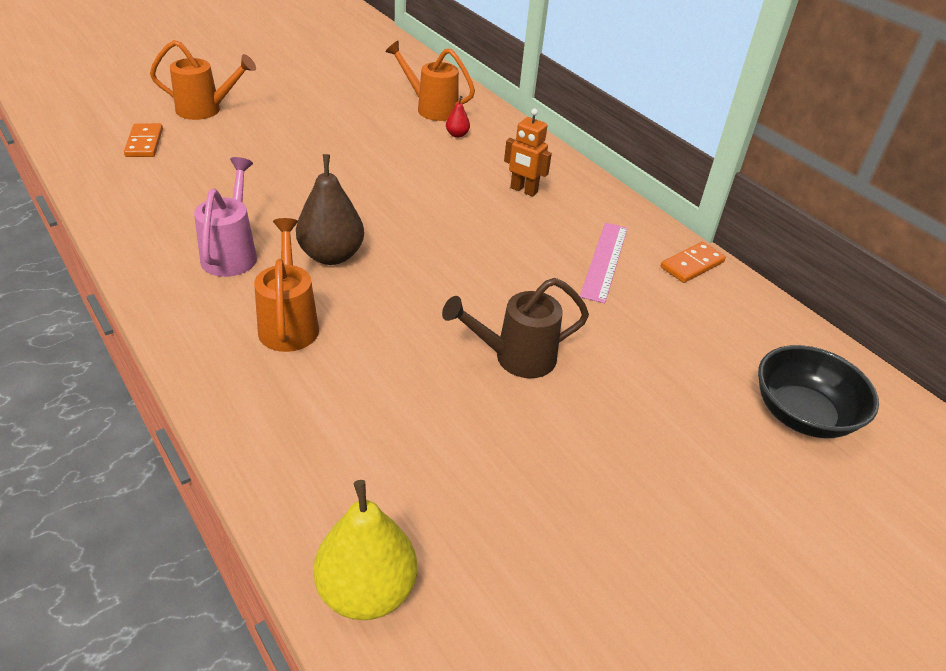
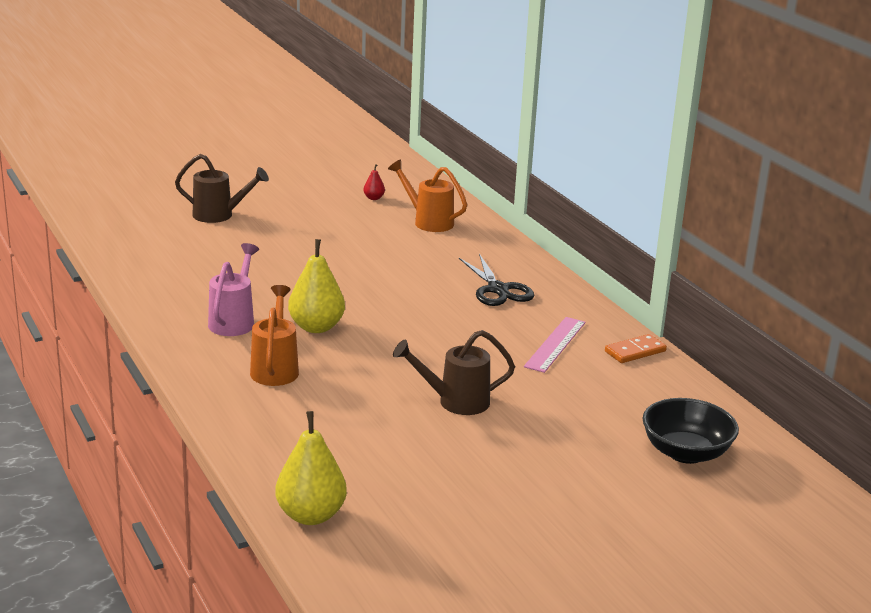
camera: 10 degrees right, 15 degrees down
(144, 143) = (165, 239): orange domino -> none
(205, 110) = (219, 215): orange watering can -> brown watering can
(331, 255) = (316, 327): brown pear -> yellow pear
(457, 135) = (448, 244): red pear -> red pear (374, 198)
(523, 190) = (498, 289): orange robot -> black scissors

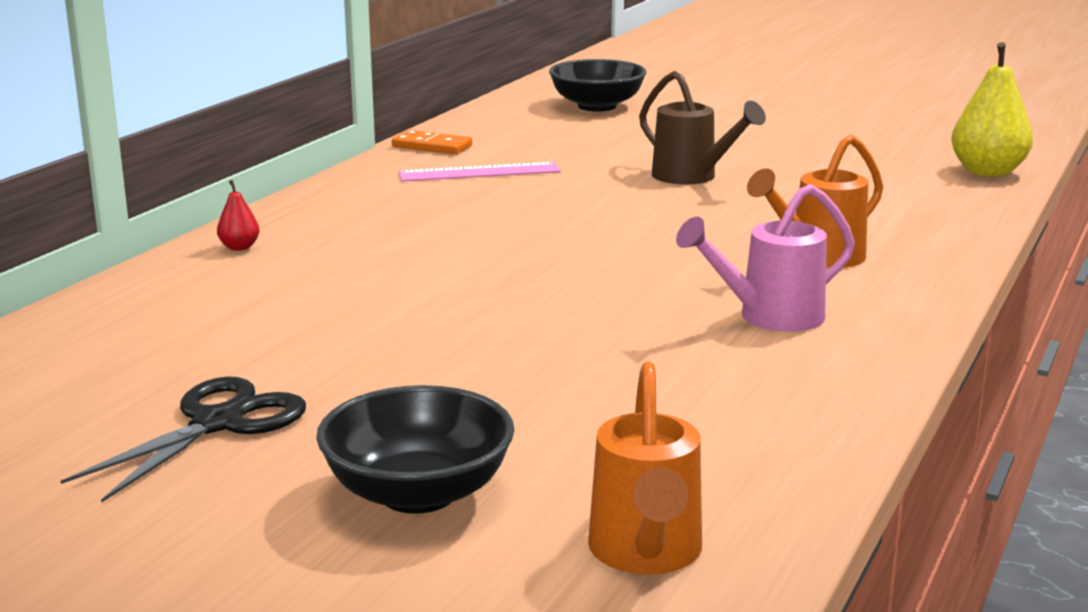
camera: 125 degrees left, 5 degrees down
(219, 215) = (418, 493): brown watering can -> black bowl
(316, 327) = (678, 271): yellow pear -> none
(374, 198) = (108, 389): red pear -> red pear (239, 247)
(428, 222) = (176, 317): orange watering can -> orange watering can (646, 554)
(498, 289) = (377, 222): black scissors -> black scissors (217, 423)

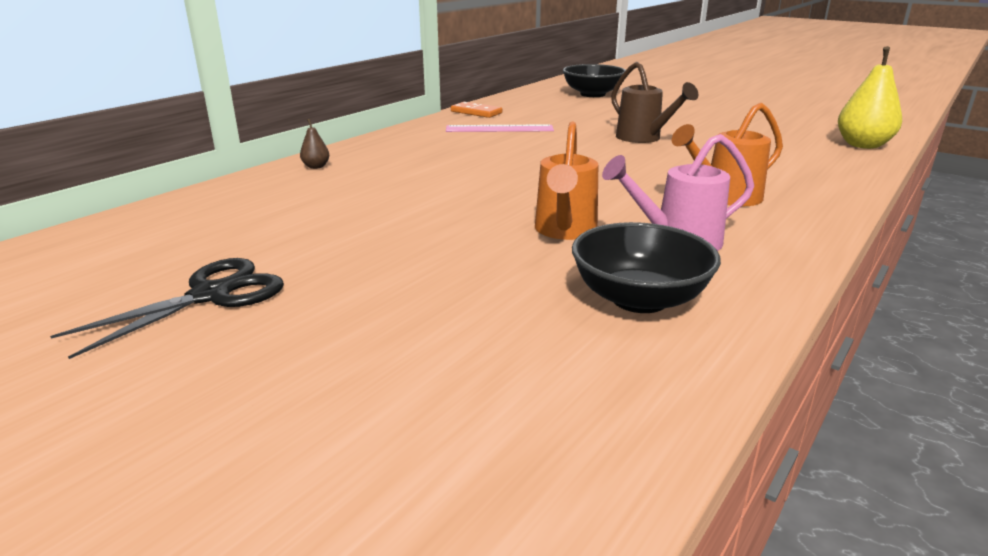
camera: 10 degrees right, 5 degrees up
(239, 247) = (316, 167): red pear -> brown pear
(418, 493) = (326, 376): black bowl -> black bowl (639, 299)
(646, 554) = (501, 470): orange watering can -> orange watering can (564, 231)

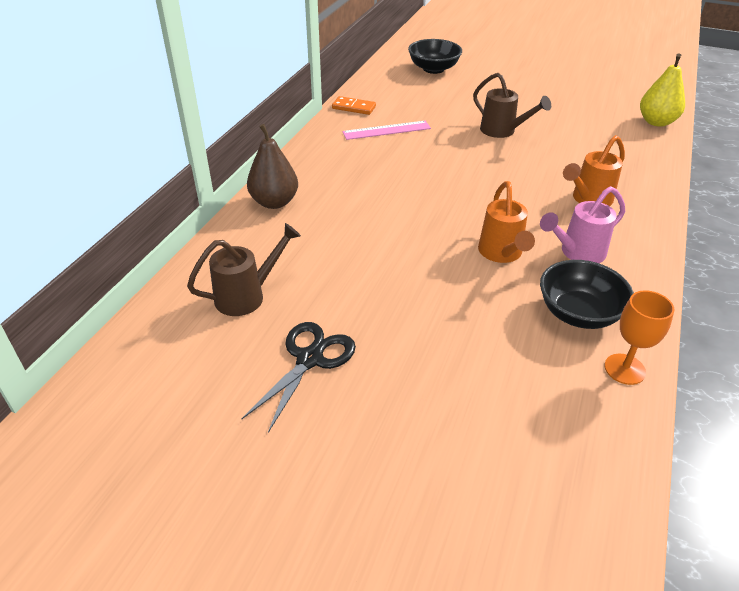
camera: 15 degrees left, 15 degrees up
(199, 232) = (247, 296): none -> brown watering can
(316, 167) = (274, 202): brown pear -> brown pear, size x2.17
(677, 370) = (624, 369): none -> orange goblet

